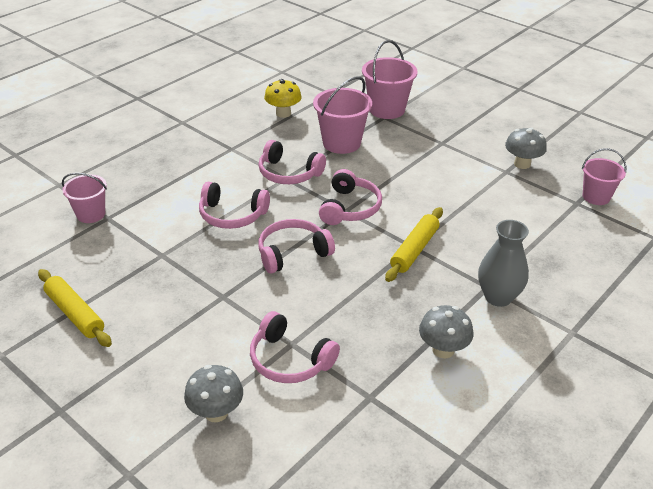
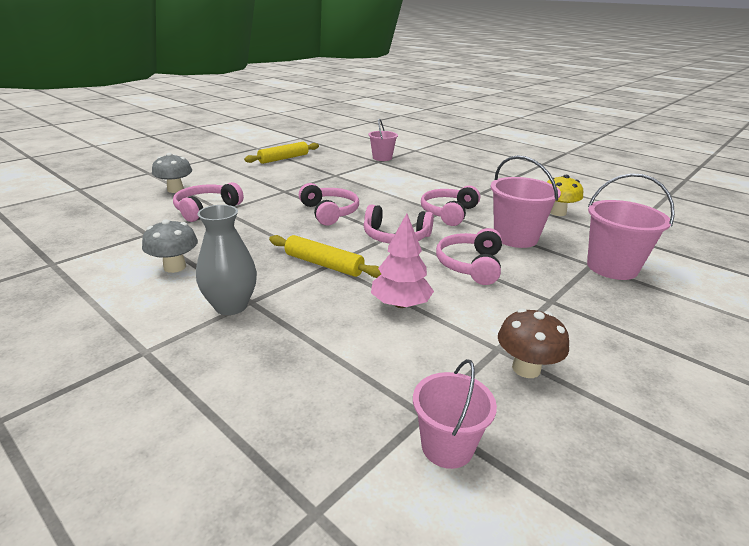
camera: 90 degrees right, 10 degrees down
(232, 215) = (382, 193): pink headphones -> pink headphones (470, 265)
(467, 208) = (400, 304): none -> pink tree
(522, 164) = (526, 368): grey mushroom -> brown mushroom

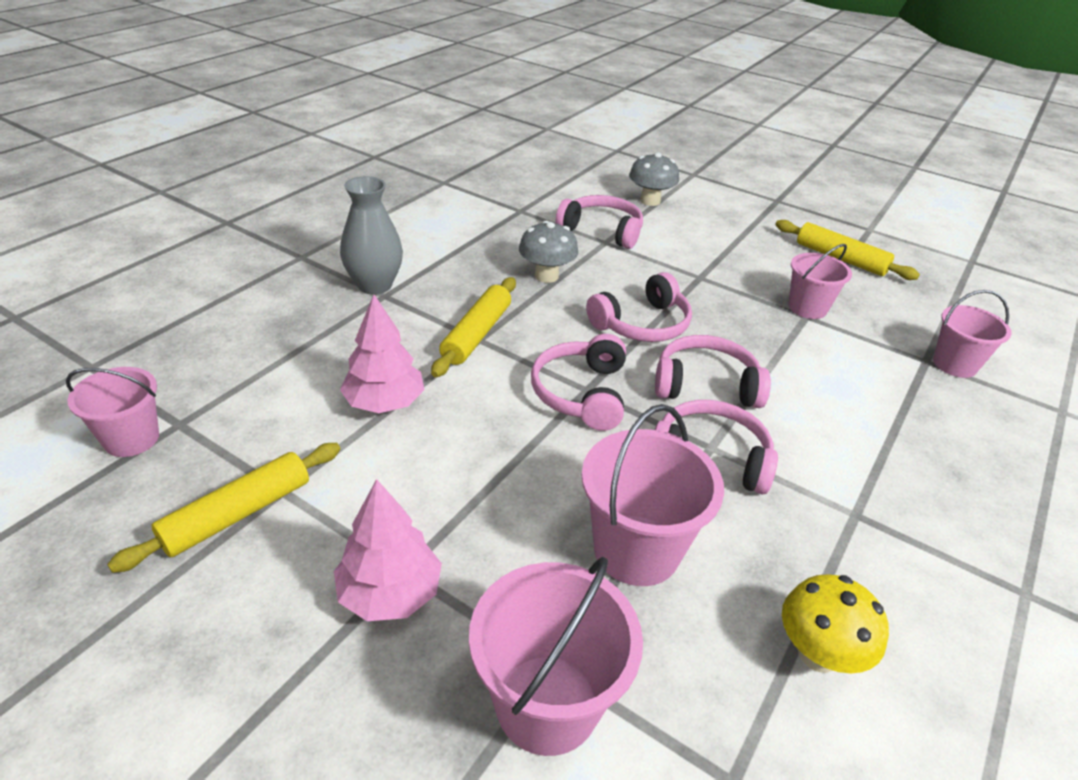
camera: 80 degrees right, 10 degrees up
(175, 267) = (449, 240): grey mushroom -> grey mushroom (546, 276)
(328, 173) = (807, 308): none -> pink bucket
(470, 265) = (506, 476): pink headphones -> pink headphones (706, 385)
(526, 368) = (237, 514): brown mushroom -> yellow rolling pin
(569, 306) = (390, 593): none -> pink tree

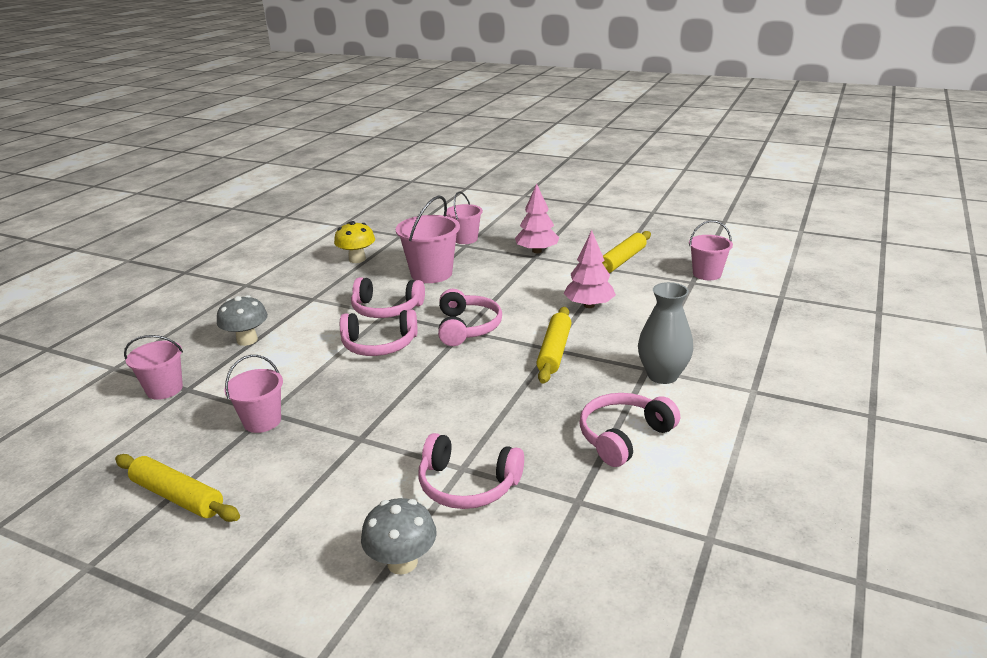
camera: 175 degrees right, 10 degrees down
(546, 276) = (516, 411): grey mushroom -> grey mushroom (247, 340)
(547, 703) = (465, 239): pink bucket -> pink bucket, size x0.65
(642, 324) = (423, 380): pink headphones -> pink headphones (623, 436)

